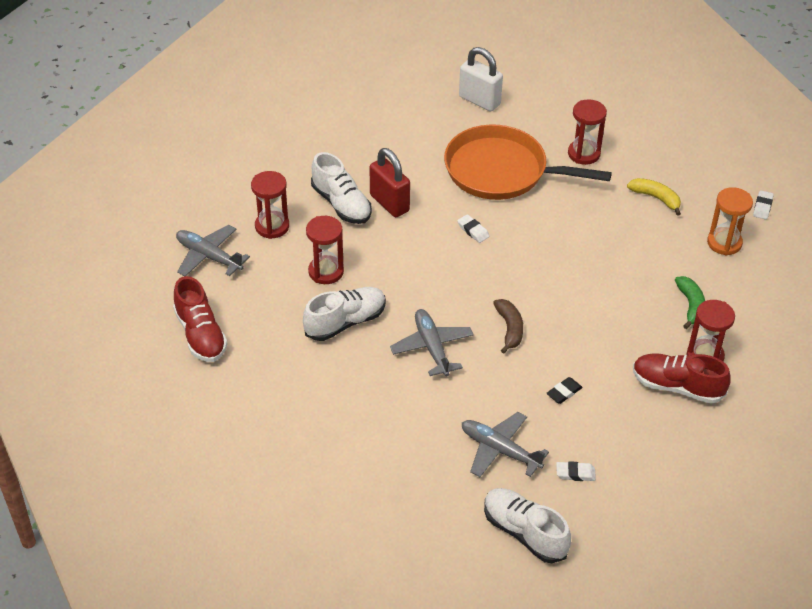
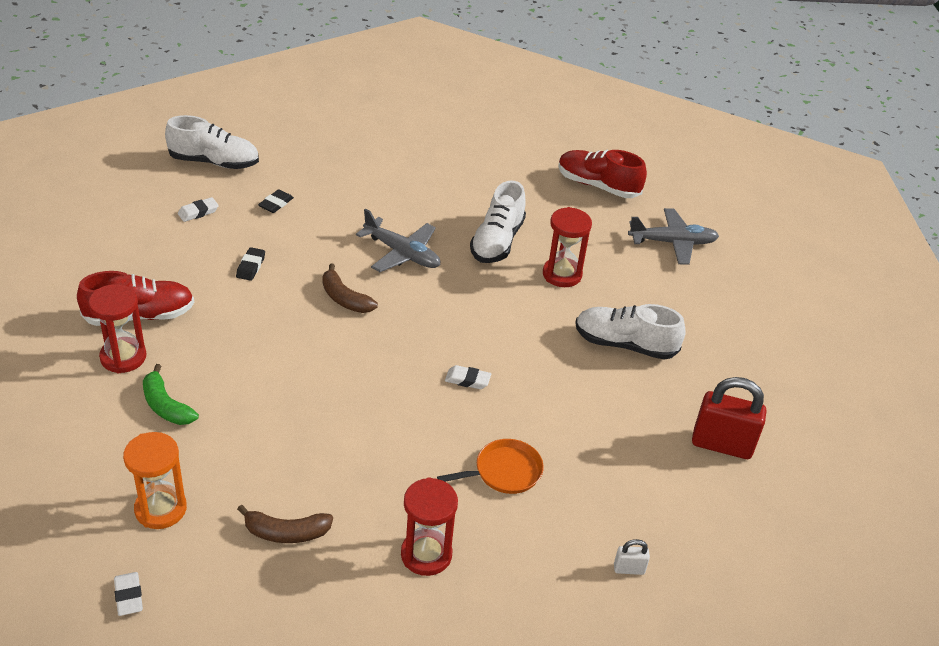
camera: 140 degrees right, 5 degrees down
(272, 226) = (657, 292): red hourglass -> none
(389, 203) = (581, 369): red padlock -> red padlock (721, 445)
(479, 100) = (629, 569): white padlock -> white padlock, size x0.46
(499, 450) = (276, 204): grey plane -> black eraser
(501, 171) = (504, 471): orange pan -> orange pan, size x0.46
(656, 198) = (286, 532): yellow banana -> brown banana

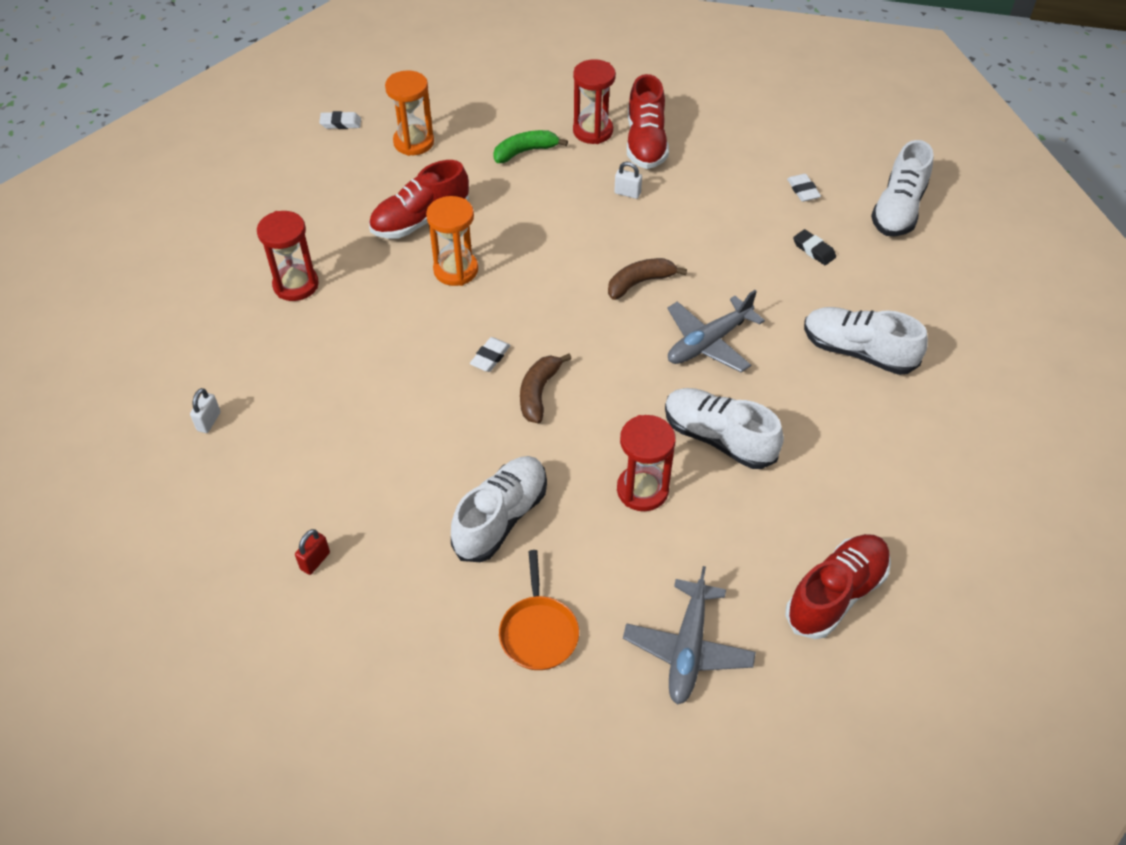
camera: 110 degrees right, 10 degrees up
(222, 320) = (627, 193): none -> white padlock
(251, 266) = (705, 220): black eraser -> none
(286, 532) = (359, 206): brown banana -> brown banana (538, 393)
(297, 471) = (420, 220): none -> red shoe
(365, 426) = (456, 270): none -> orange hourglass
(384, 180) = (858, 352): none -> white shoe
(504, 471) = (360, 358): orange pan -> orange pan (538, 632)
(721, 445) = (315, 561): red padlock -> red padlock, size x0.46

